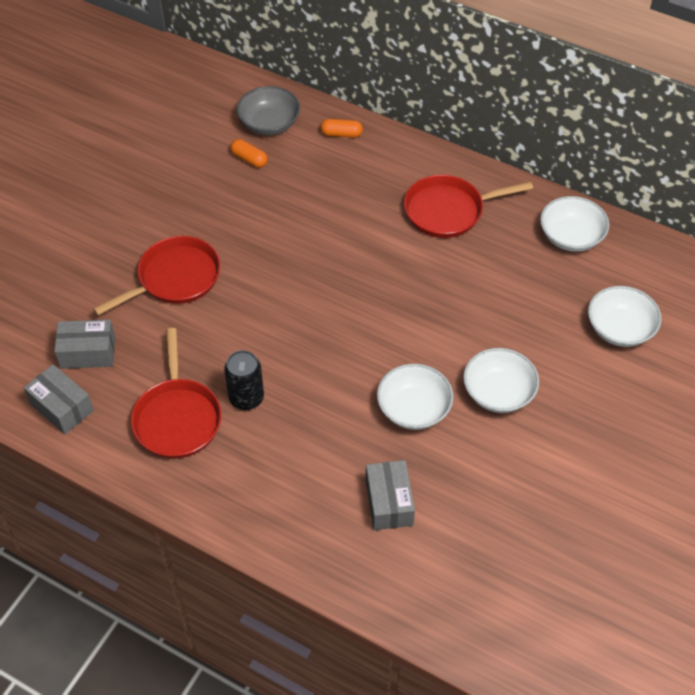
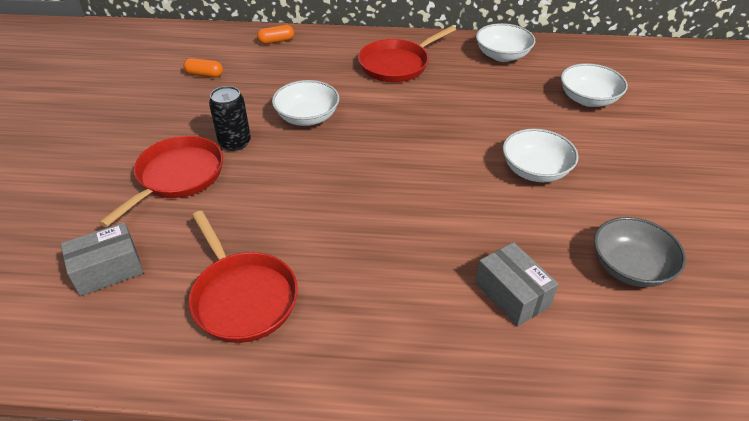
camera: 25 degrees left, 10 degrees down
(62, 407) = (97, 335): grey box -> none
(246, 398) = (308, 253): black can -> black can (235, 142)
(269, 123) = (209, 49): grey bowl -> grey bowl (630, 267)
(413, 409) = (474, 207): white bowl -> white bowl (307, 117)

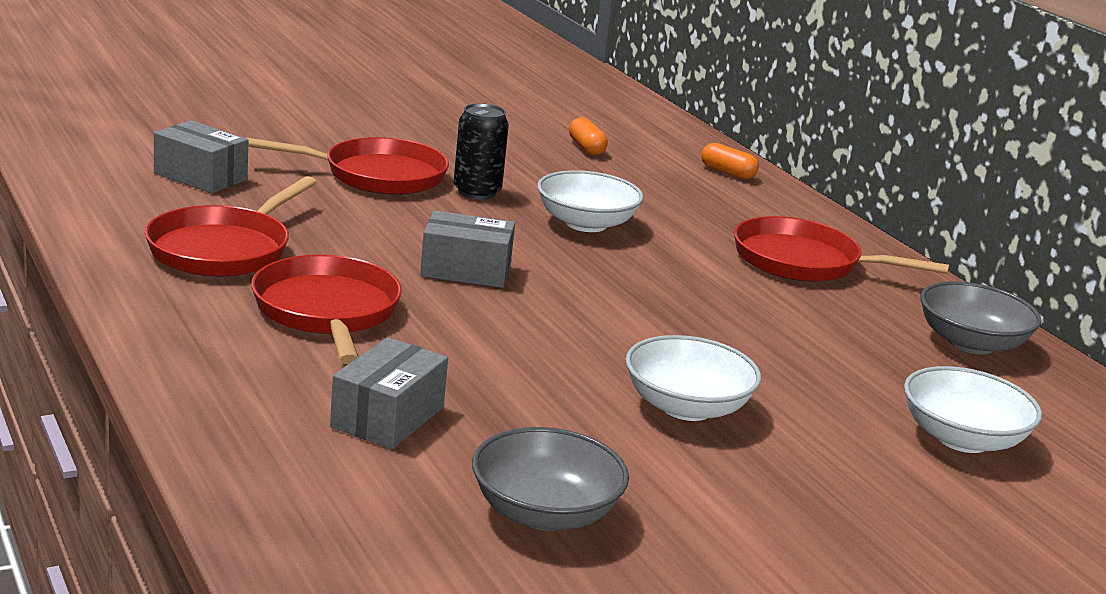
camera: 55 degrees right, 20 degrees down
(341, 189) = (466, 270): none -> grey box
(366, 274) = (327, 312): none -> red pan
(502, 55) = (971, 343): white bowl -> grey bowl

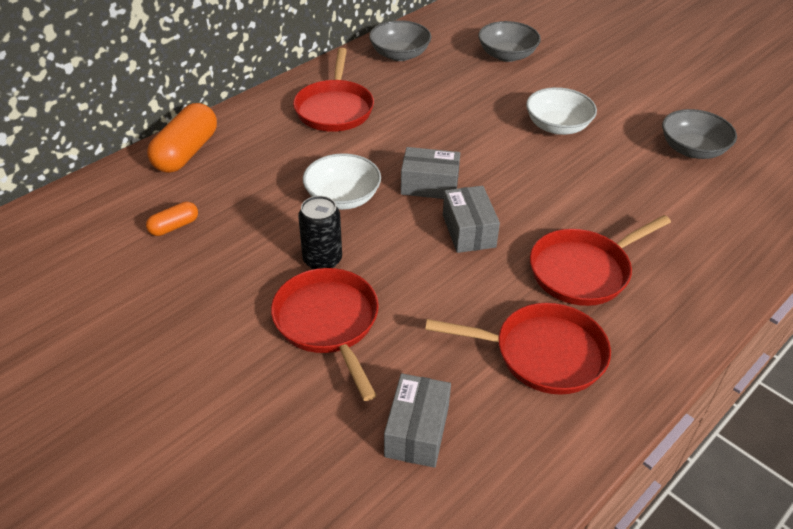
camera: 105 degrees left, 20 degrees up
(387, 417) = (670, 213): grey box -> grey box (429, 185)
(727, 173) = (186, 152): orange capsule -> orange capsule, size x1.93
(962, 438) = (507, 55): white bowl -> grey bowl

